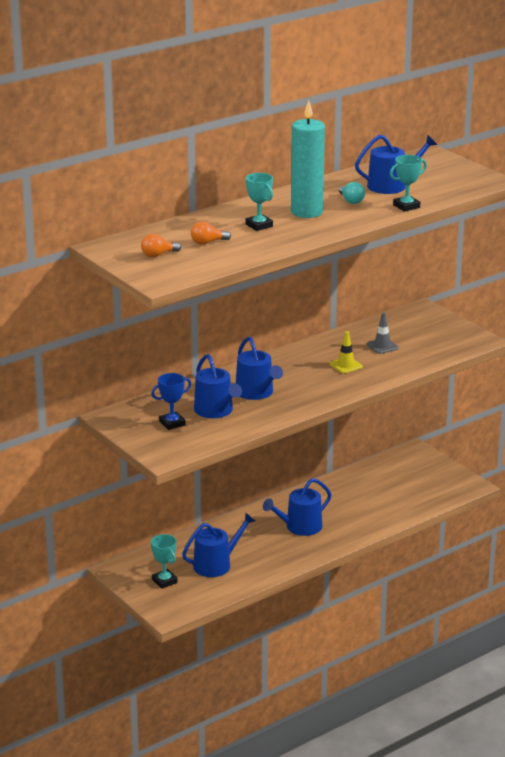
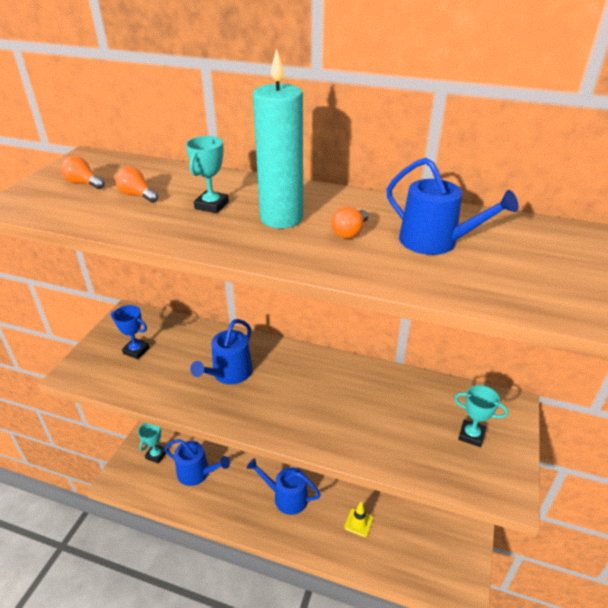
camera: 55 degrees right, 10 degrees up
(216, 411) = (176, 365): blue watering can -> none
(346, 365) = (335, 407): yellow traffic cone -> yellow traffic cone (358, 522)
(351, 201) = (350, 233): turquoise light bulb -> orange light bulb
(382, 346) = (401, 414): grey traffic cone -> none
(406, 206) = (386, 276): turquoise trophy -> turquoise trophy (471, 435)

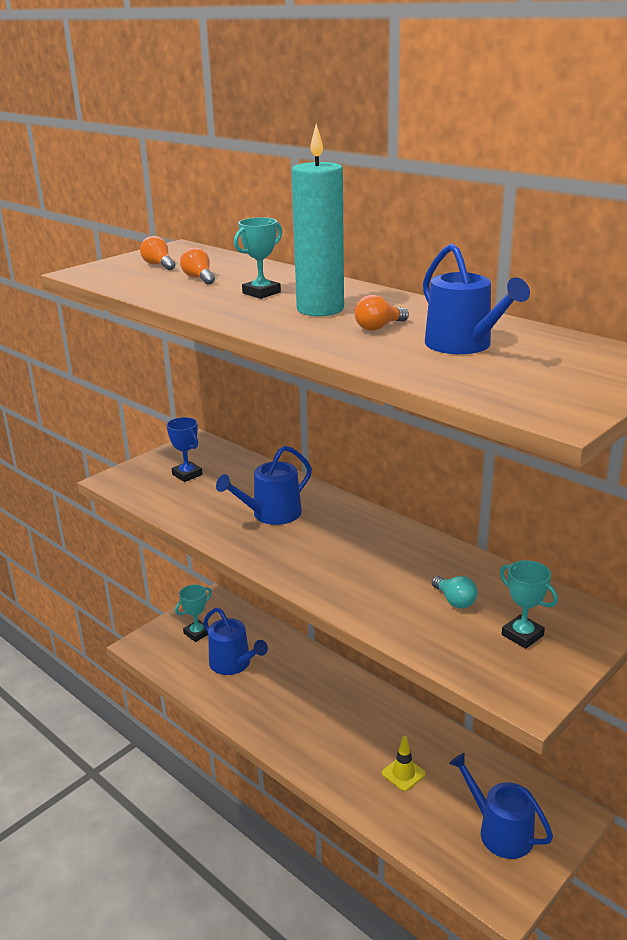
camera: 25 degrees right, 10 degrees down
(286, 497) = (326, 719): blue watering can -> blue watering can (500, 831)
(410, 418) = (455, 601): none -> turquoise light bulb

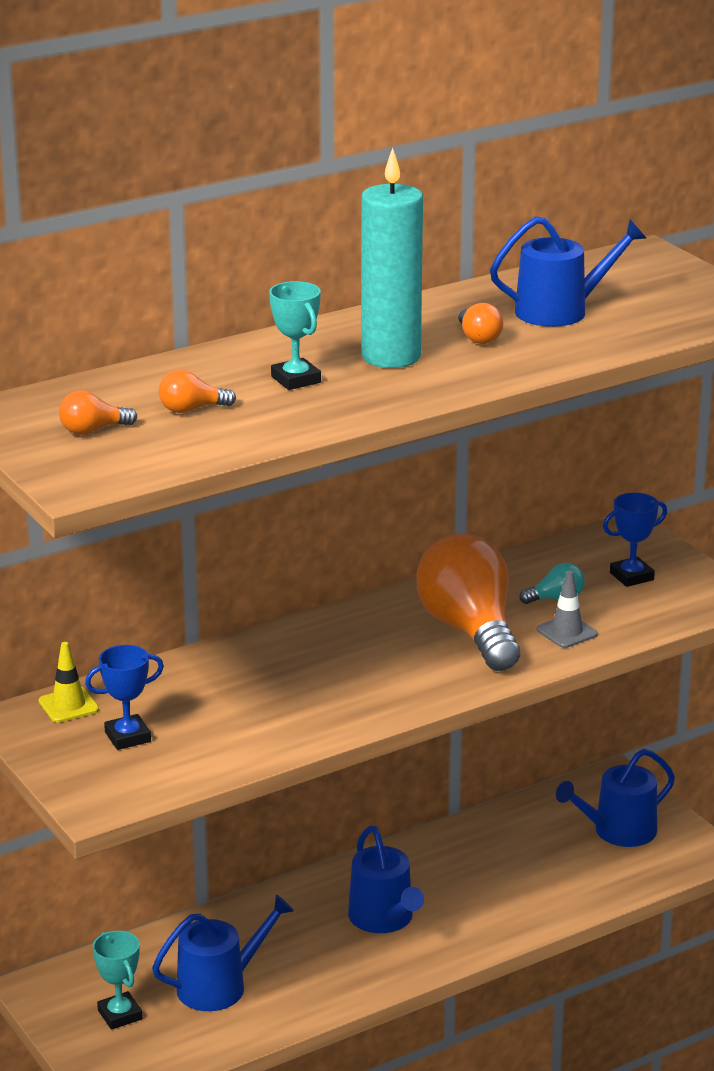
camera: 75 degrees left, 0 degrees up
(271, 514) = (295, 682): blue watering can -> blue watering can (384, 919)
(378, 569) = (470, 630): none -> orange light bulb
(403, 773) = (506, 877): yellow traffic cone -> yellow traffic cone (68, 705)
(404, 614) = (567, 632): none -> grey traffic cone
(522, 635) = (631, 576): turquoise trophy -> blue trophy

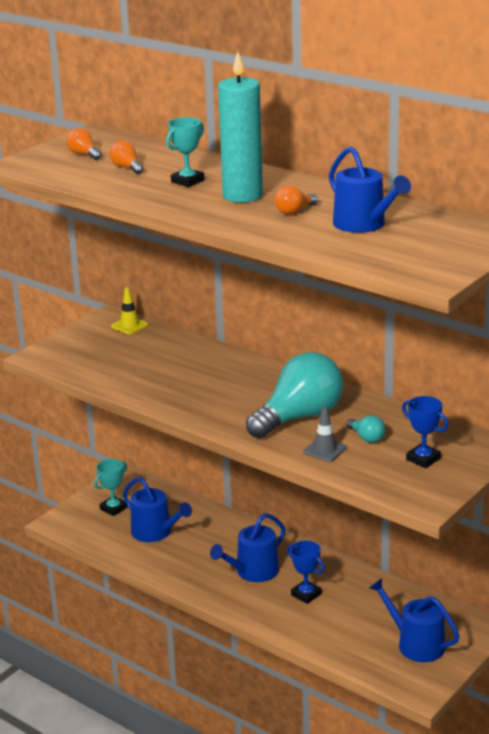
camera: 70 degrees right, 0 degrees up
(127, 737) = (108, 347): blue trophy -> blue trophy (306, 594)
(470, 630) = (299, 417): orange light bulb -> turquoise light bulb

